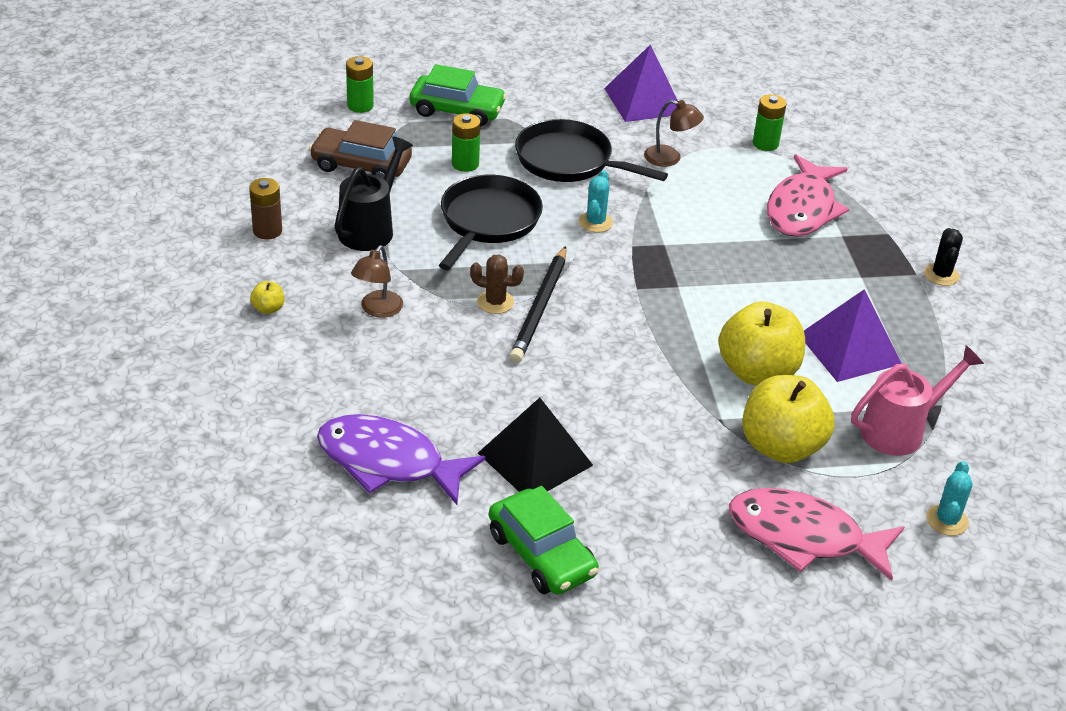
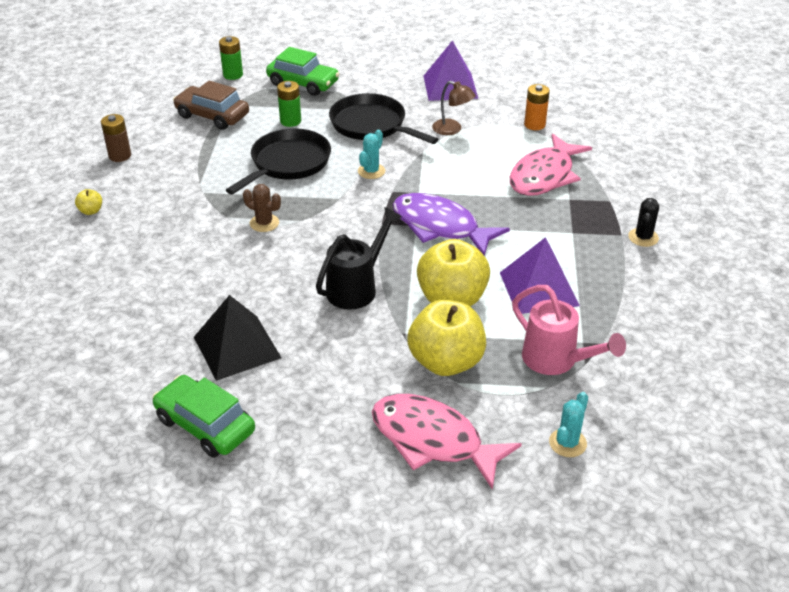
camera: 15 degrees right, 0 degrees up
(370, 229) = (196, 161): black watering can -> black watering can (356, 288)
(377, 310) = (171, 220): brown lamp -> none
(388, 462) = (120, 336): purple fish -> purple fish (440, 227)
(540, 308) = (297, 231): black pencil -> none
(542, 554) = (205, 425): green car -> green car turned 150 degrees clockwise
(765, 143) = (534, 125): green battery -> orange battery
(900, 430) = (555, 360): pink watering can -> pink watering can turned 60 degrees clockwise

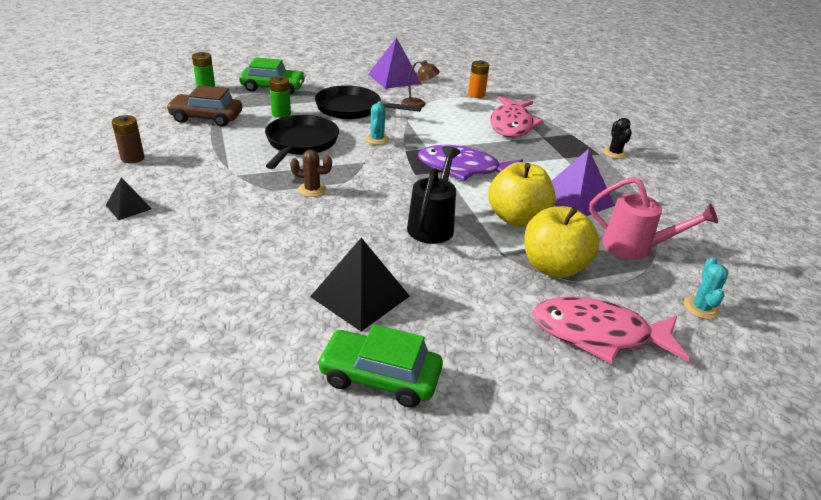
camera: 25 degrees left, 5 degrees down
(91, 211) = (128, 207): yellow apple -> black pyramid

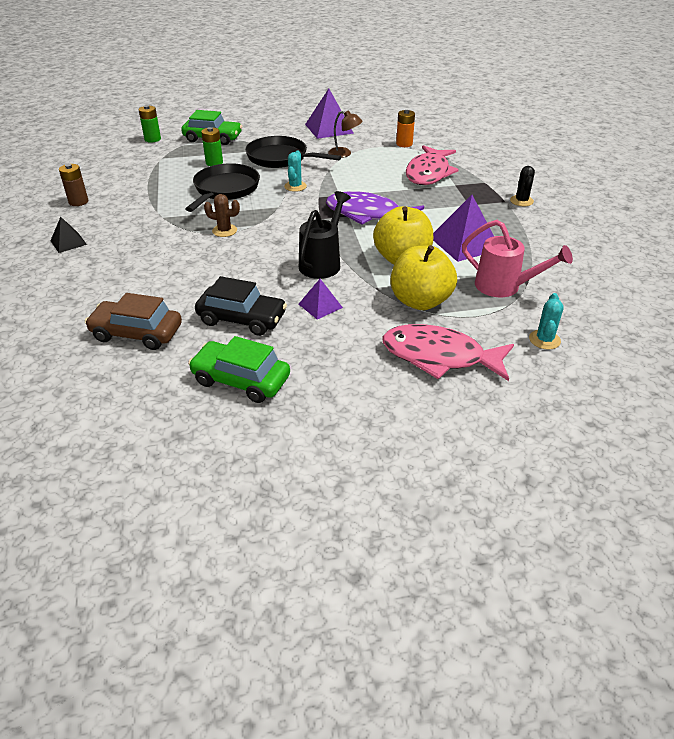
camera: 10 degrees right, 5 degrees up
(206, 118) = (147, 167): brown car -> brown car (137, 333)
(360, 296) = (242, 319): black pyramid -> black car
(445, 276) = (320, 306): none -> purple pyramid

